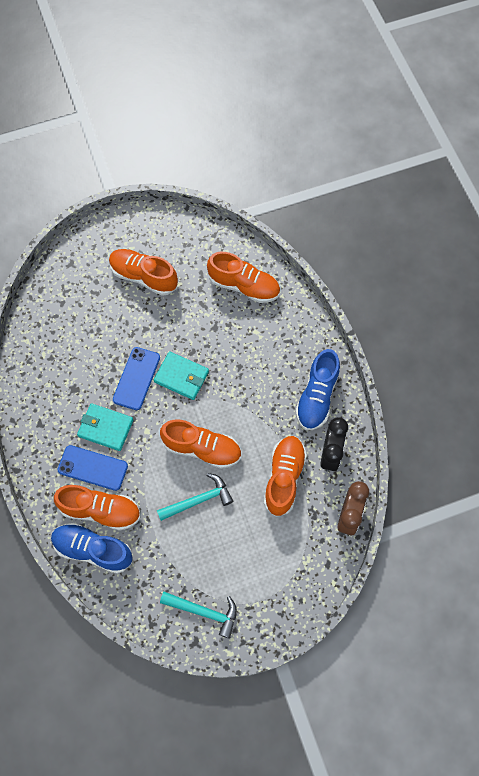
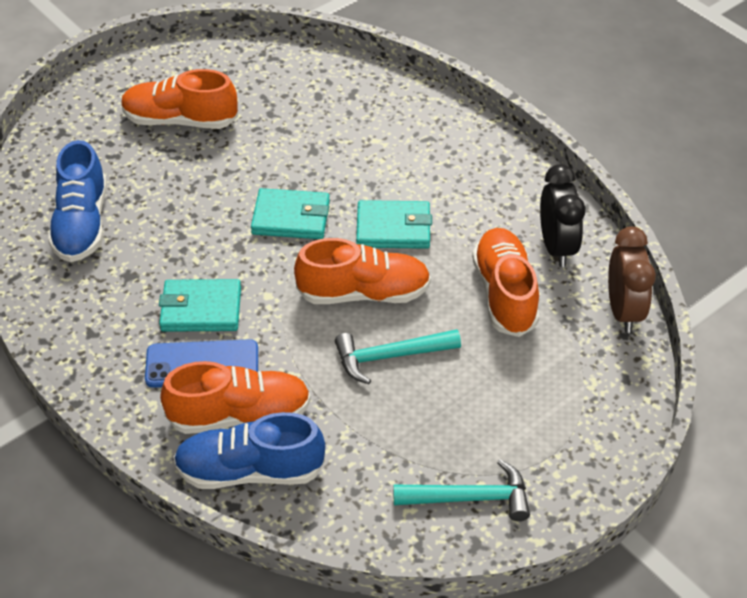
camera: 20 degrees left, 20 degrees down
(136, 378) = (223, 237): blue phone -> none
(199, 500) = (390, 356): turquoise hammer -> turquoise hammer turned 150 degrees counterclockwise
(238, 405) = (393, 228): none -> turquoise wallet
(244, 286) = (333, 95): orange shoe -> none
(317, 397) = (501, 188): blue shoe -> blue shoe (82, 224)

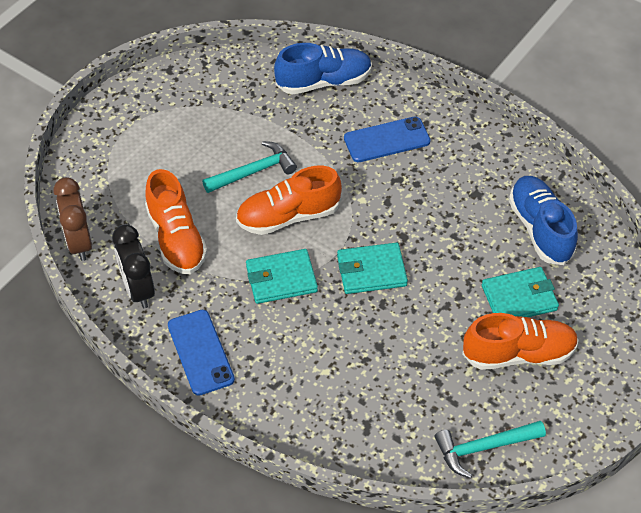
camera: 165 degrees right, 5 degrees up
(201, 309) = (407, 178): turquoise wallet -> turquoise wallet (519, 298)
(240, 415) = (345, 112): orange shoe -> none
(470, 498) = (177, 93): turquoise hammer -> turquoise hammer (483, 448)
(497, 177) = (200, 352): none -> blue phone

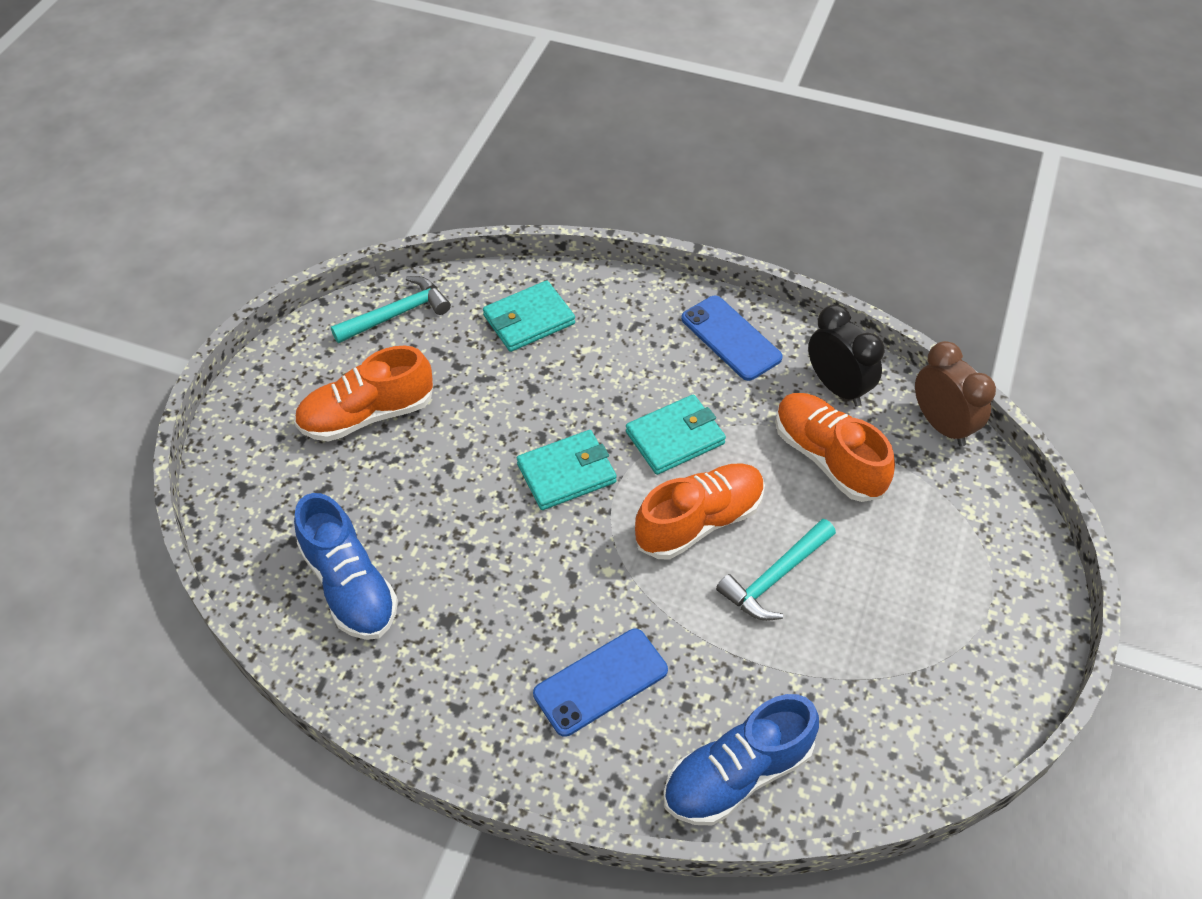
camera: 165 degrees right, 0 degrees up
(519, 298) = (372, 481): turquoise wallet -> turquoise wallet (529, 320)

